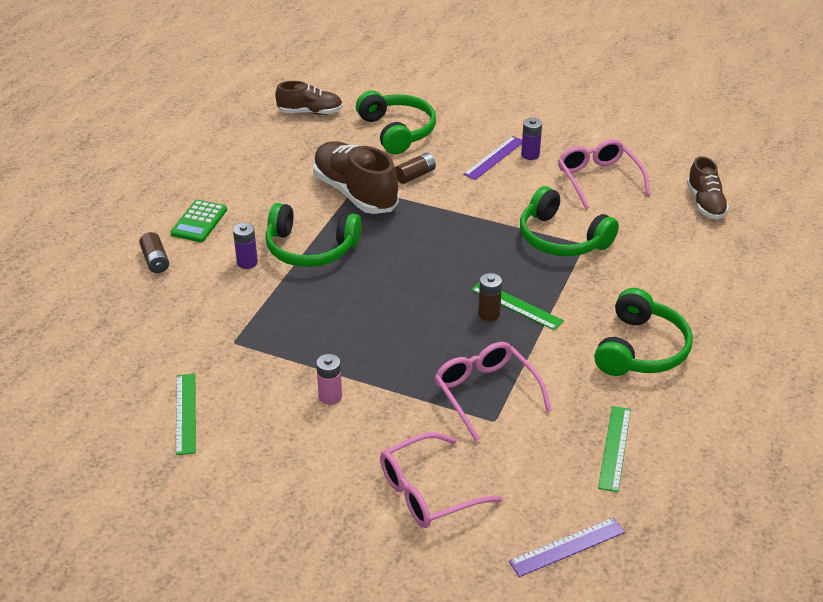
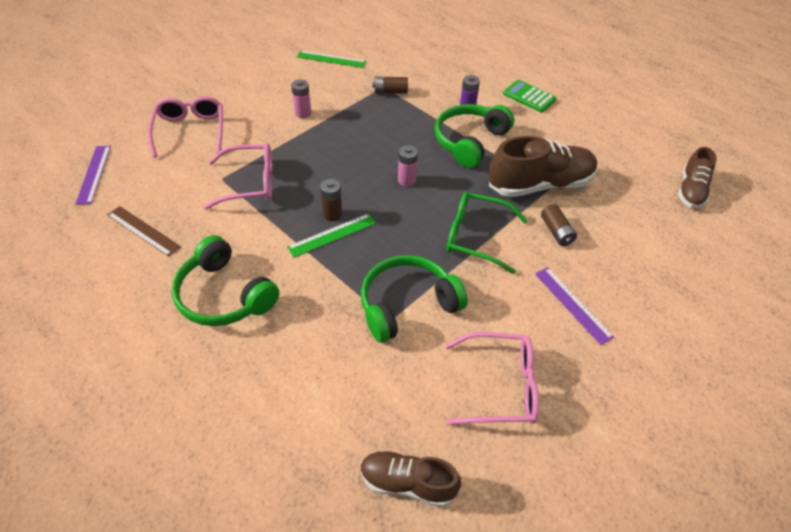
camera: 110 degrees right, 10 degrees up
(155, 260) = (489, 71): brown battery -> brown battery (390, 91)
(397, 131) = (643, 243): green headphones -> none
(403, 277) = (406, 180): none -> pink battery
(454, 217) = (476, 237): none -> green glasses
(530, 155) = (570, 339): purple battery -> none
(615, 448) = (143, 231): green ruler -> brown ruler

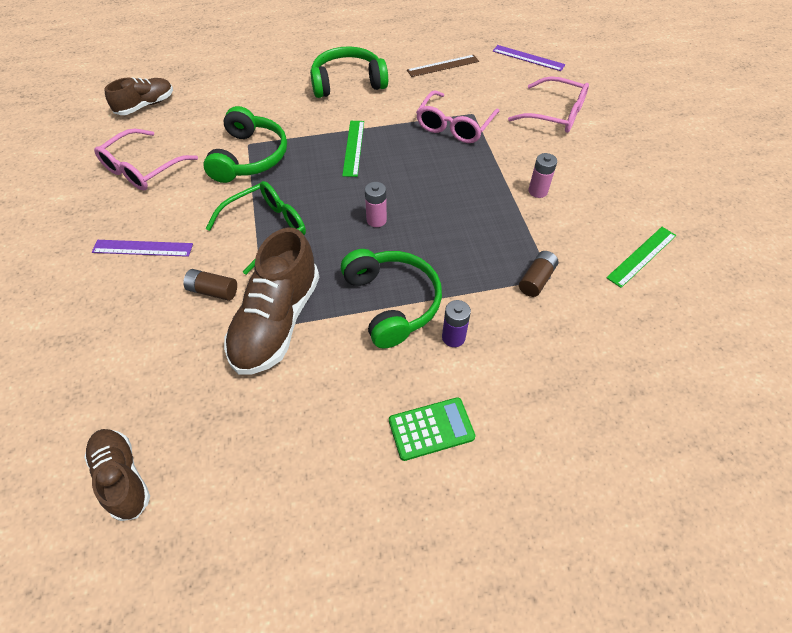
camera: 125 degrees right, 5 degrees up
(332, 214) = (376, 156): brown battery -> none

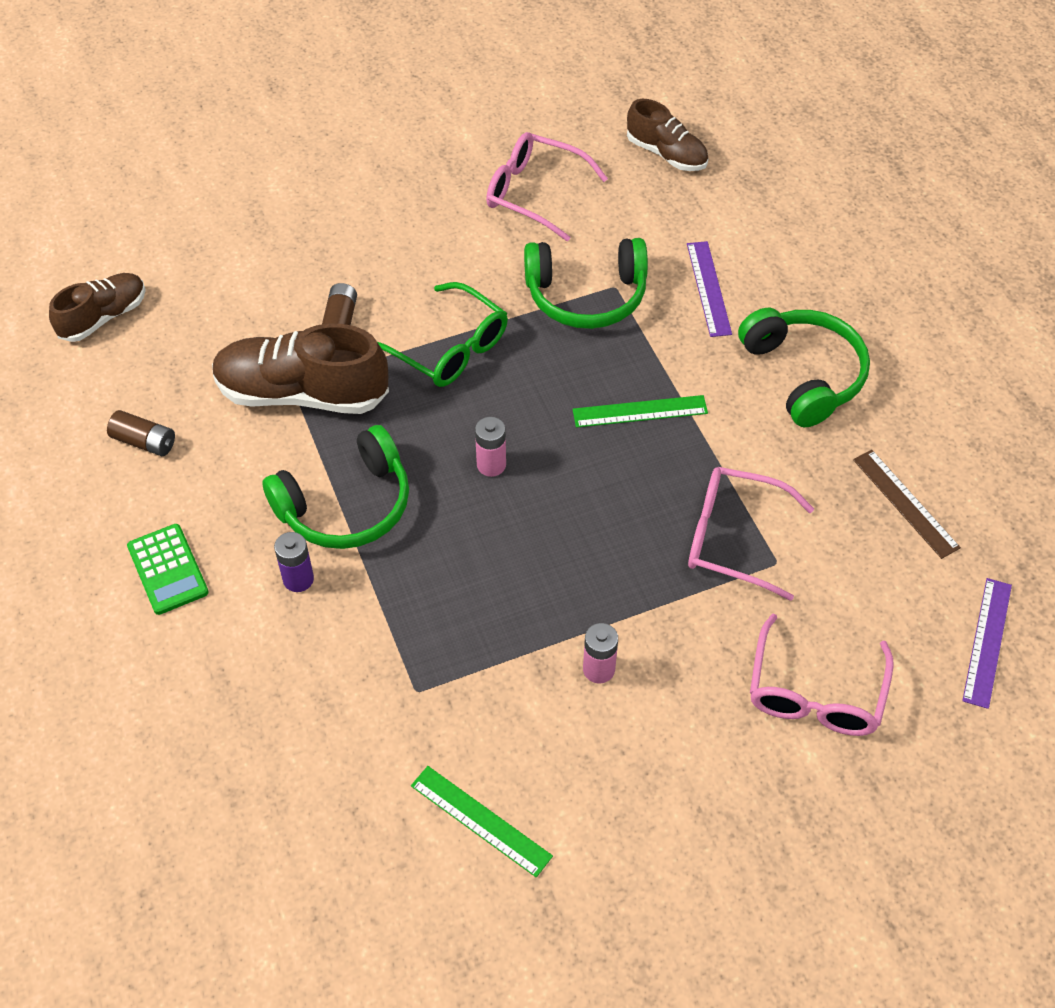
camera: 80 degrees right, 0 degrees up
(142, 248) = (396, 237): purple ruler -> purple ruler (708, 288)
(536, 280) = (410, 673): brown battery -> brown battery (144, 442)

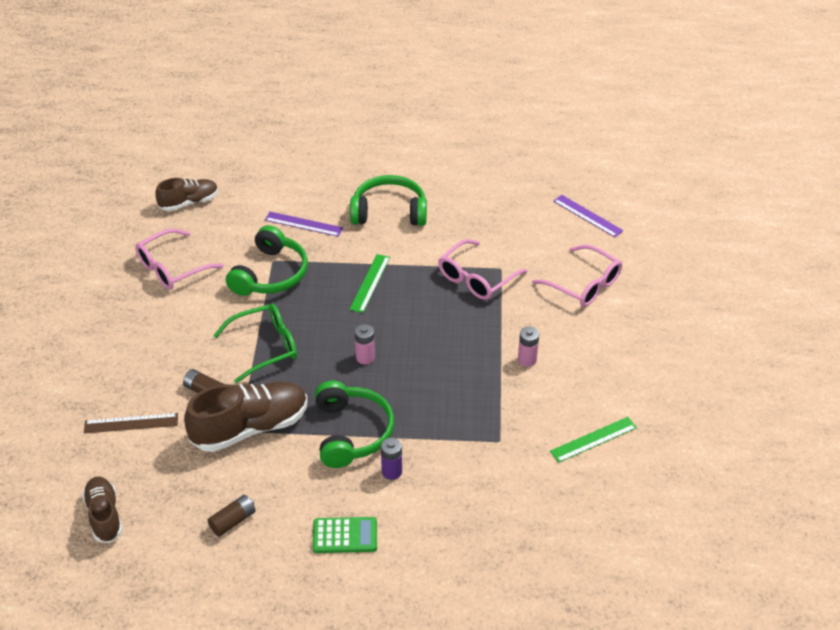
camera: 65 degrees left, 10 degrees down
(302, 393) = (250, 427): brown shoe -> brown shoe turned 150 degrees counterclockwise
(905, 503) = (493, 209): brown ruler -> brown ruler (131, 423)

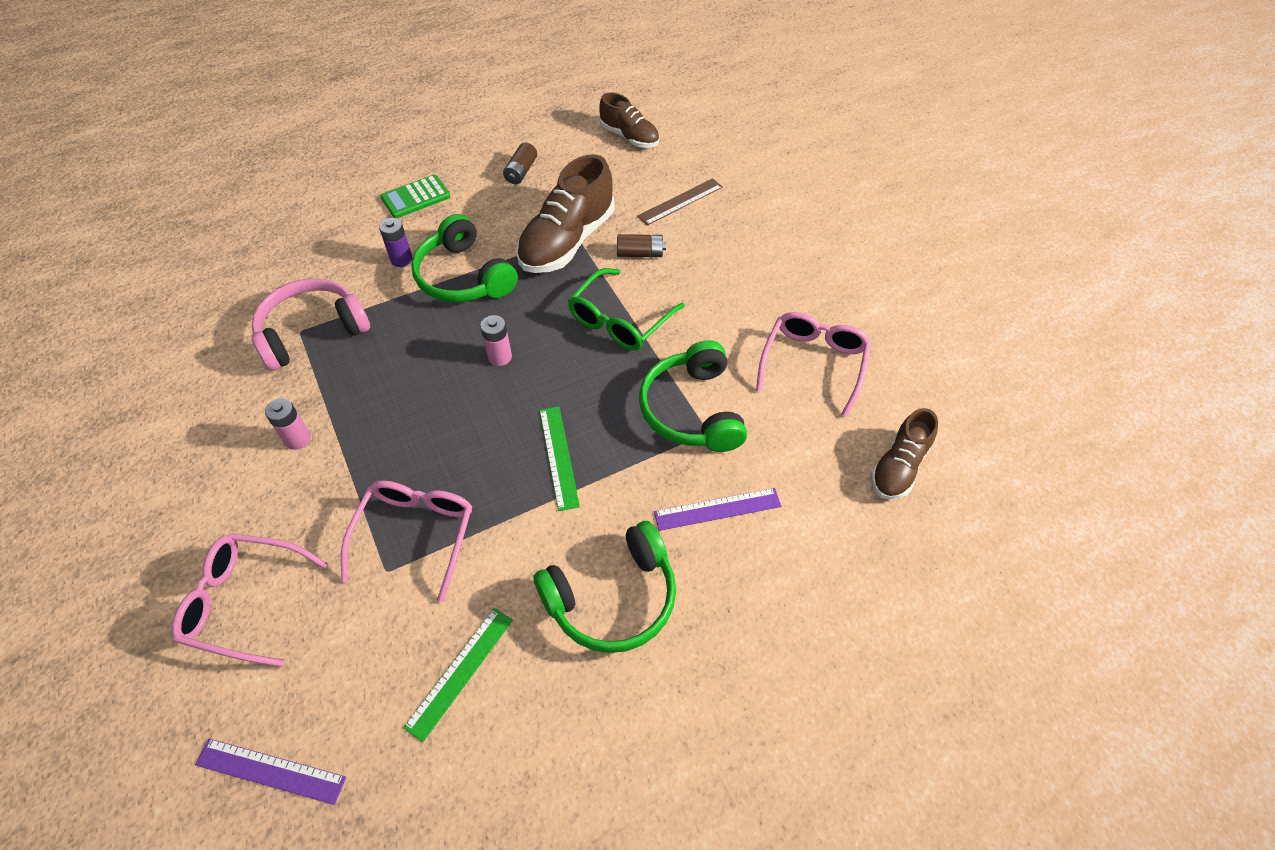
camera: 150 degrees right, 10 degrees up
(490, 436) = (312, 332): none -> pink headphones
(593, 439) = (188, 375): green ruler -> green ruler (460, 671)

